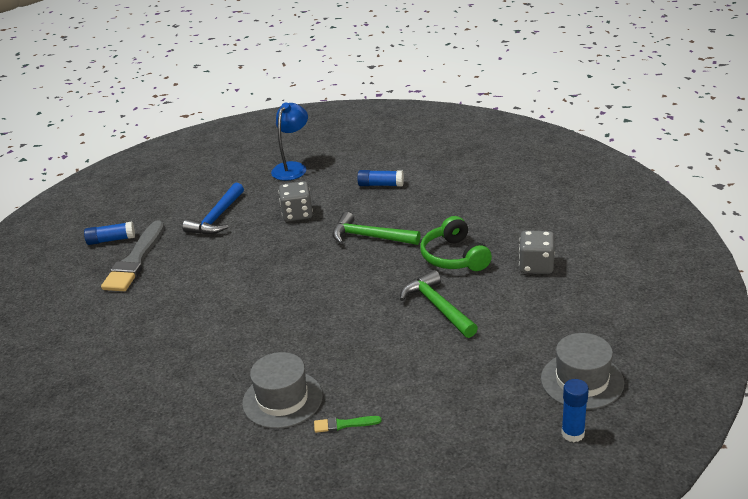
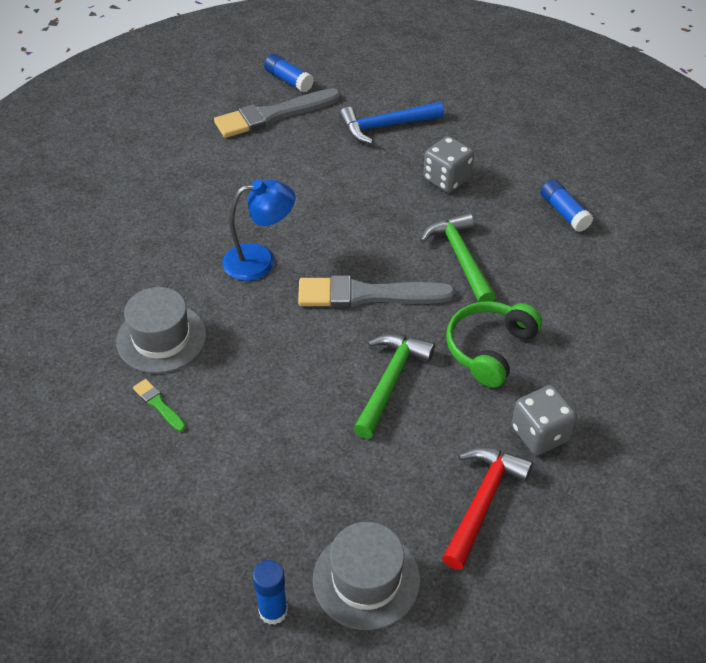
camera: 50 degrees right, 15 degrees up
(292, 168) = (524, 126): blue lamp -> blue lamp (260, 260)
(355, 287) = (367, 295): none -> grey brush
(565, 308) = (482, 501): none -> red hammer

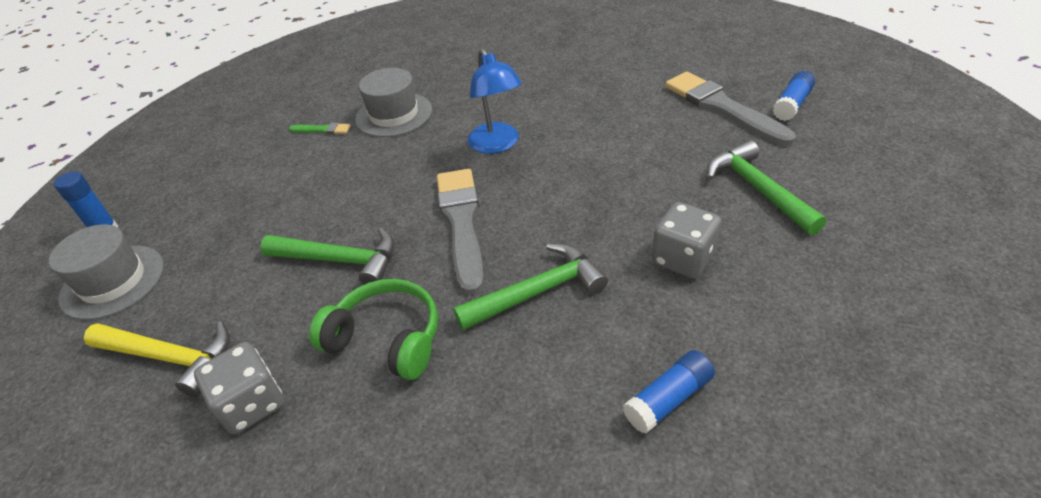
camera: 85 degrees right, 5 degrees down
(158, 404) = (323, 130): green brush -> green brush turned 60 degrees clockwise
(385, 126) = (757, 189): blue hammer -> green hammer
(482, 501) = (170, 358): red hammer -> yellow hammer

